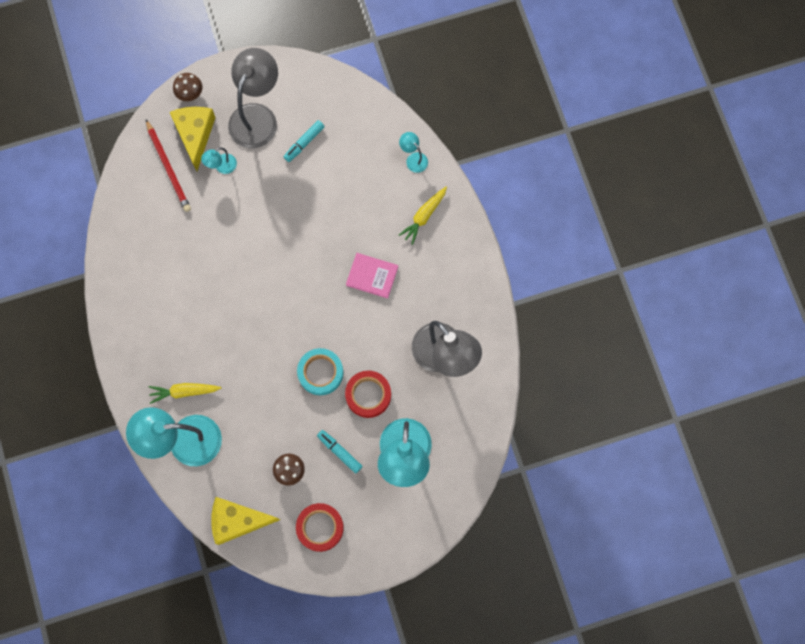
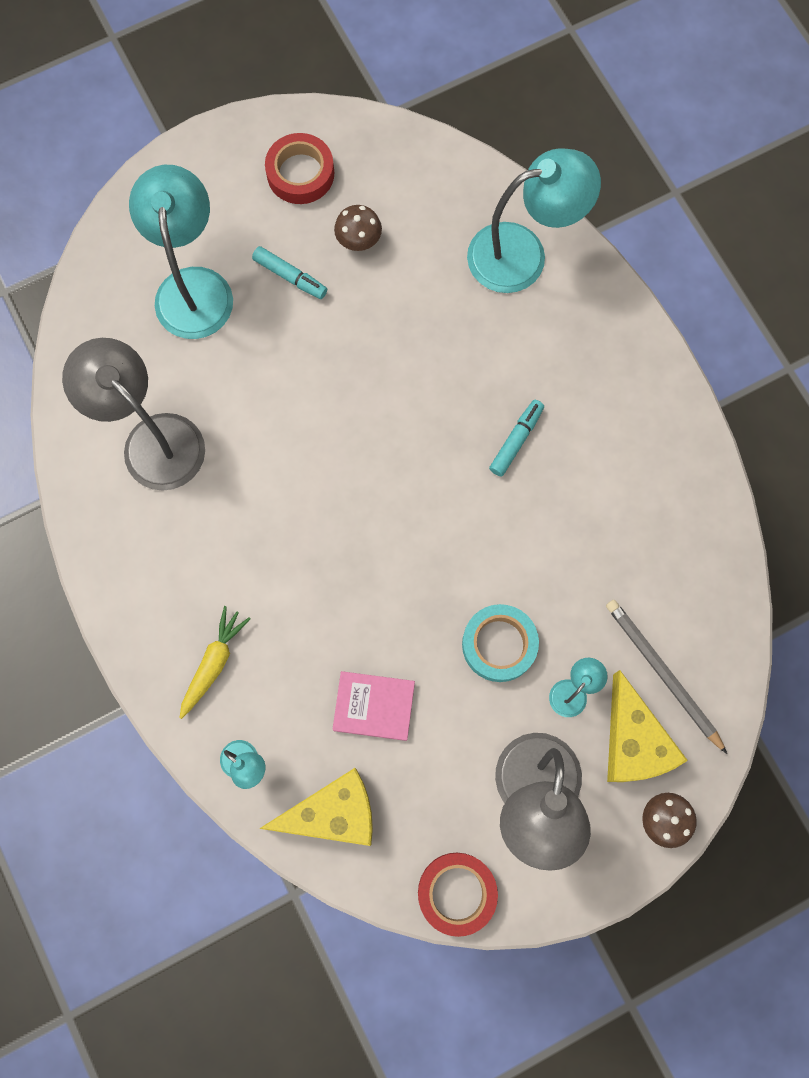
camera: 170 degrees right, 0 degrees up
(168, 167) = (663, 674): red pencil -> grey pencil
(184, 392) = (540, 322): yellow carrot -> none
(237, 521) = (419, 163): yellow cheese -> yellow cheese (333, 813)
(304, 143) = (441, 760): turquoise marker -> turquoise marker (516, 440)
(320, 373) = (340, 383): turquoise tape -> turquoise tape (499, 644)
(368, 395) = (261, 363): red tape -> red tape (457, 893)
(372, 276) = (285, 547): pink book -> pink book (374, 706)

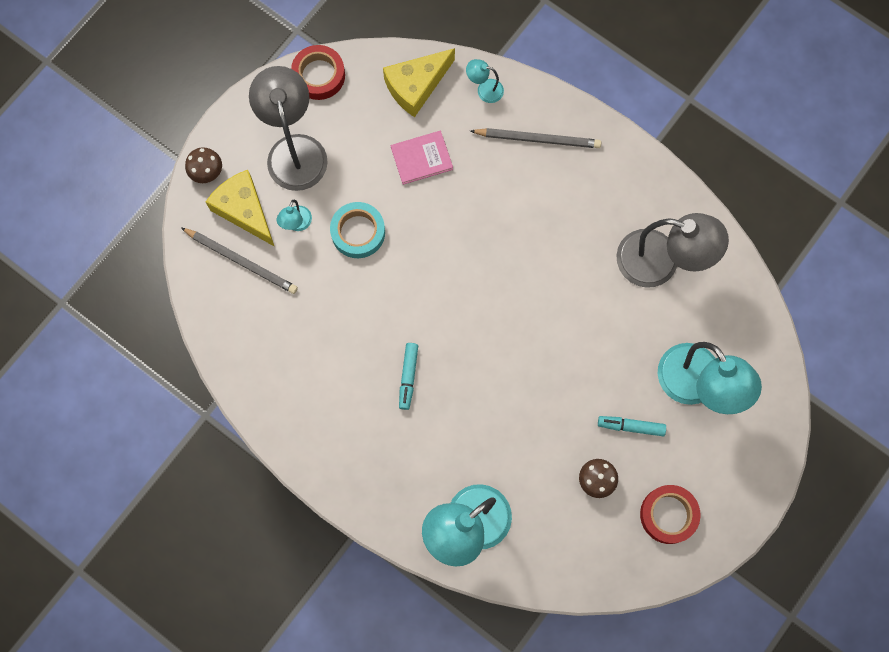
camera: 155 degrees right, 0 degrees up
(213, 663) = (537, 139): yellow carrot -> grey pencil

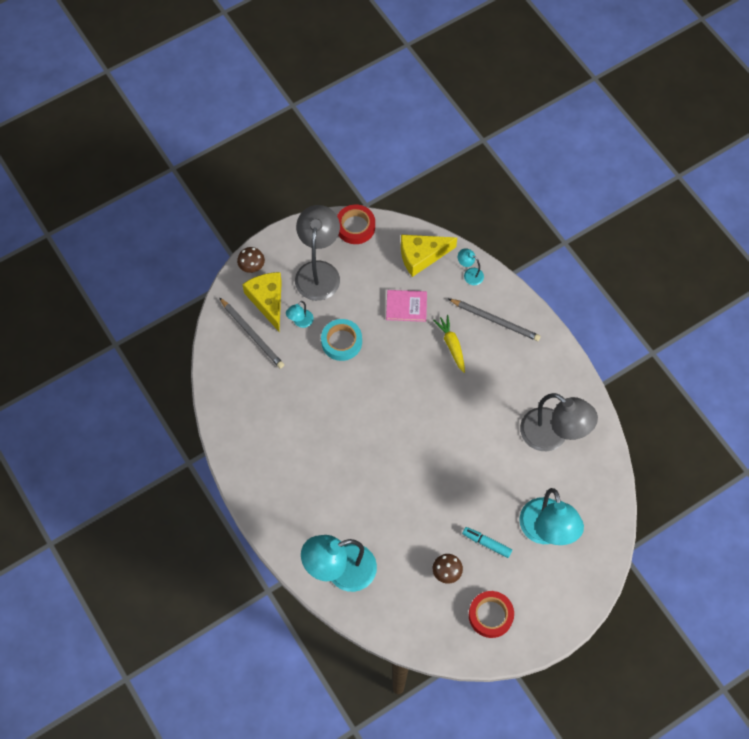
camera: 20 degrees right, 10 degrees down
(408, 377) = (338, 453): turquoise marker -> none
(496, 189) = (451, 345): none -> yellow carrot

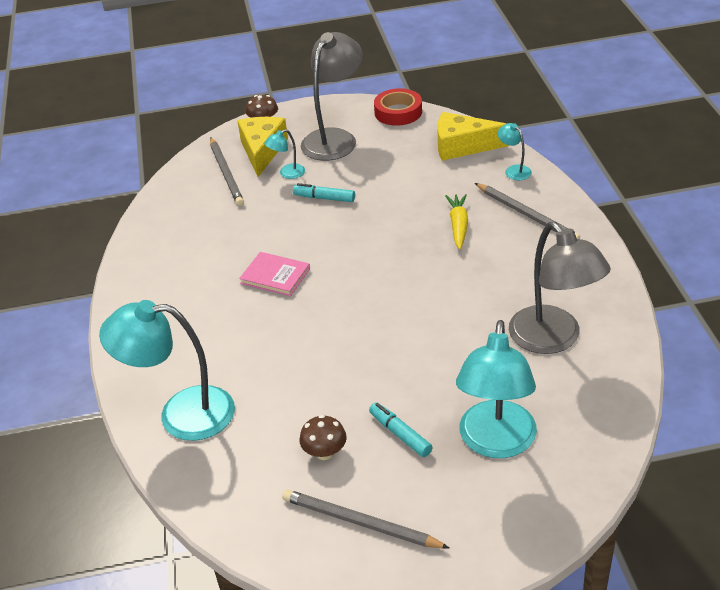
camera: 25 degrees right, 25 degrees down
(341, 342) = (324, 198): turquoise tape -> turquoise marker
(406, 306) = (420, 183): pink book -> pink book (275, 276)
(490, 615) = (361, 523): red tape -> grey pencil

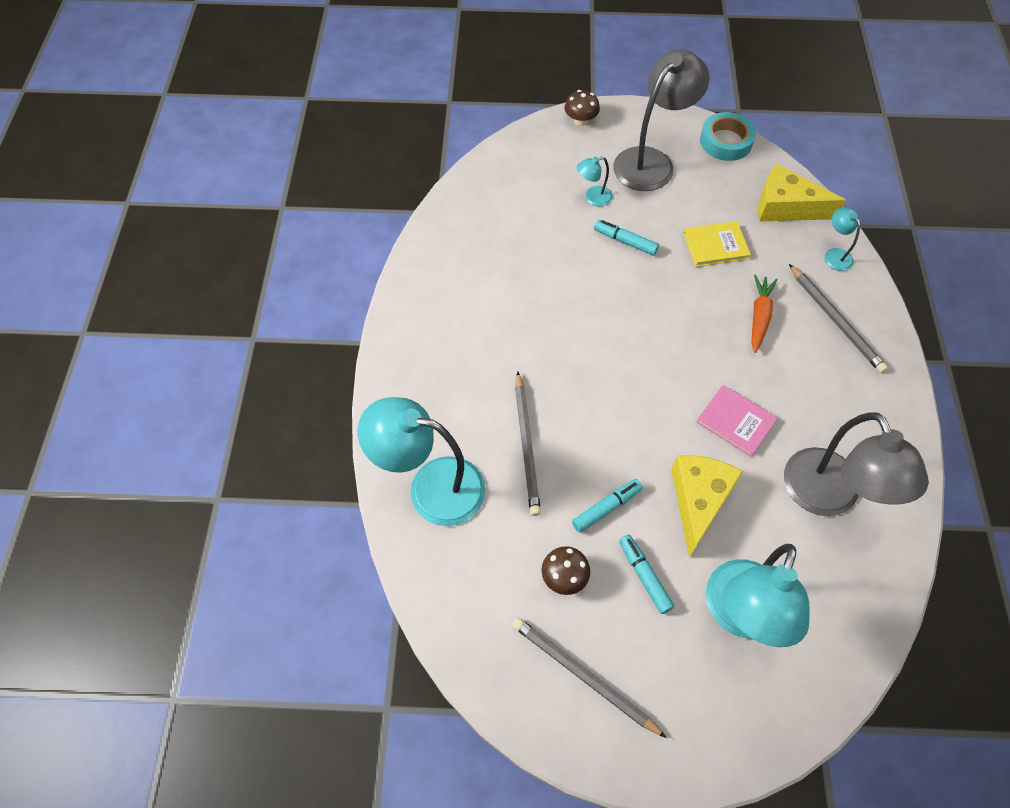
camera: 10 degrees right, 20 degrees up
(226, 173) = (529, 181): grey pencil -> grey pencil (526, 445)
(262, 151) = (572, 160): yellow cheese -> yellow cheese (699, 500)
(275, 276) = (555, 334): pink book -> pink book (735, 422)
(352, 392) = (606, 508): none -> turquoise marker
(398, 112) = (726, 141): red tape -> turquoise tape
(406, 185) = (715, 246): none -> yellow book
(458, 226) = (759, 316): yellow carrot -> orange carrot

